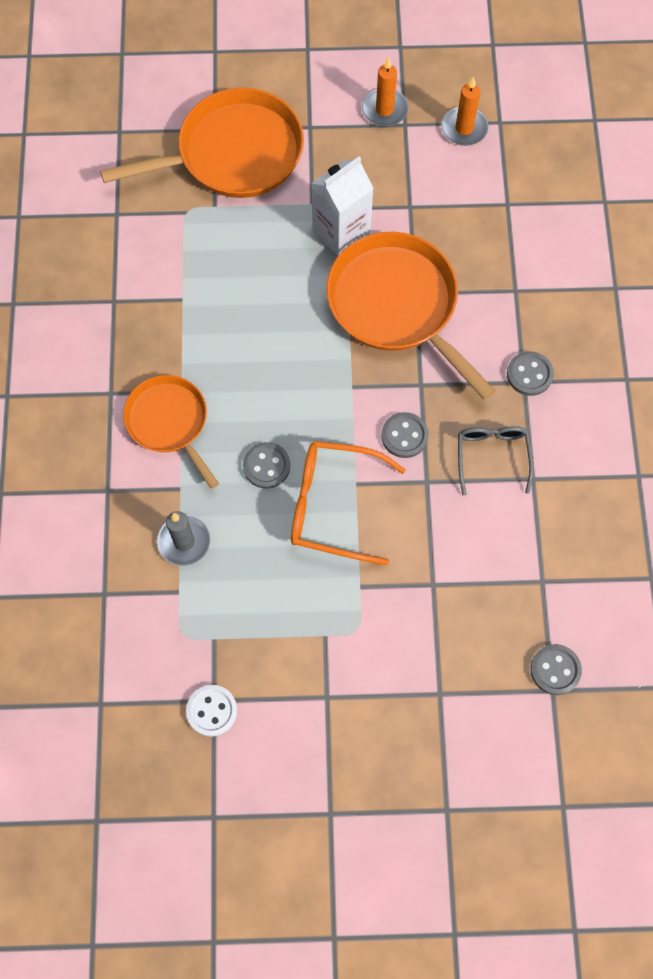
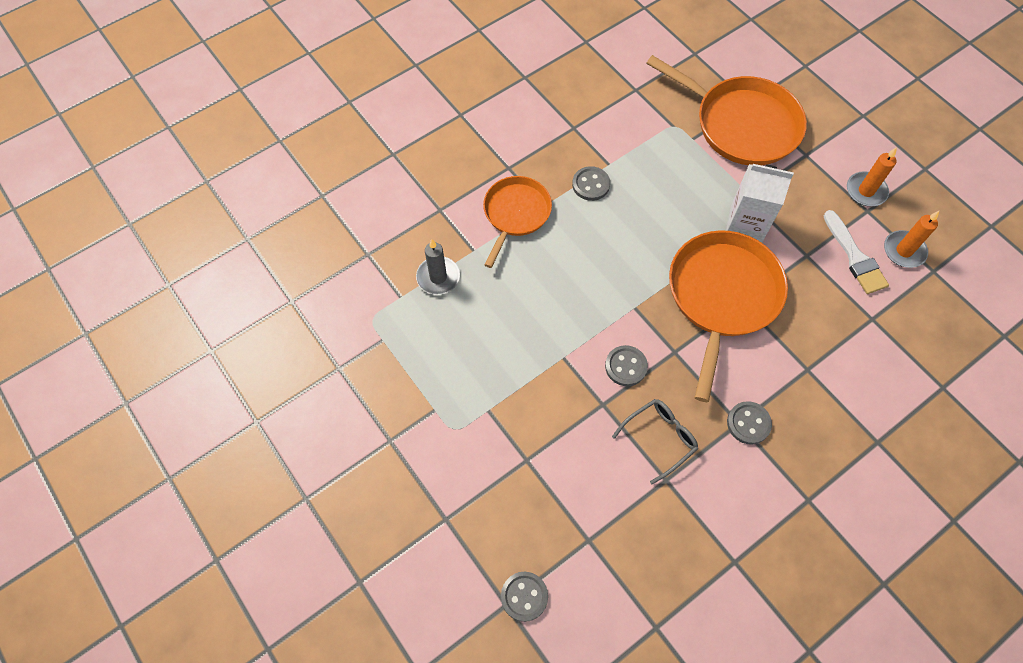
camera: 55 degrees right, 5 degrees down
(212, 711) = (330, 372): white button -> none
(266, 466) = (531, 292): grey button -> grey button (591, 184)
(332, 505) = (534, 352): orange glasses -> none
(440, 170) = (854, 256): none -> white brush

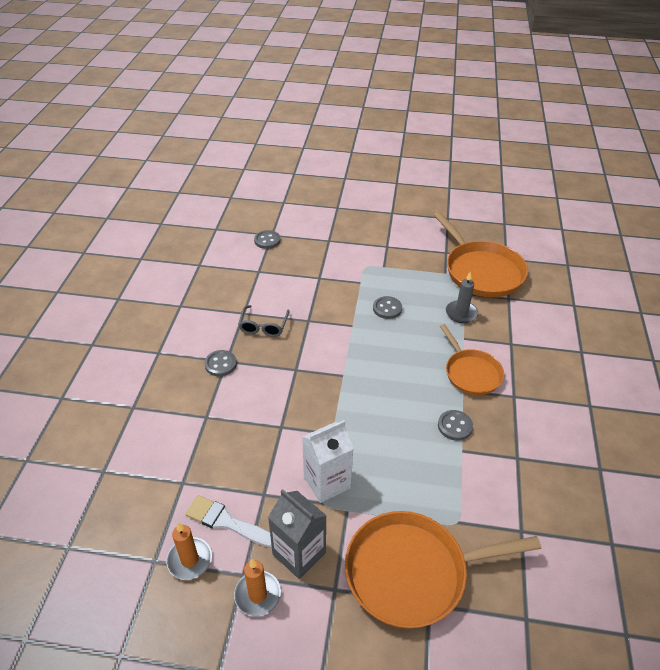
camera: 135 degrees right, 20 degrees down
(626, 366) = (315, 344): grey button -> grey button (387, 308)
(722, 296) = (298, 420): orange pan -> orange pan (481, 271)
(813, 193) = (299, 553): none -> grey carton

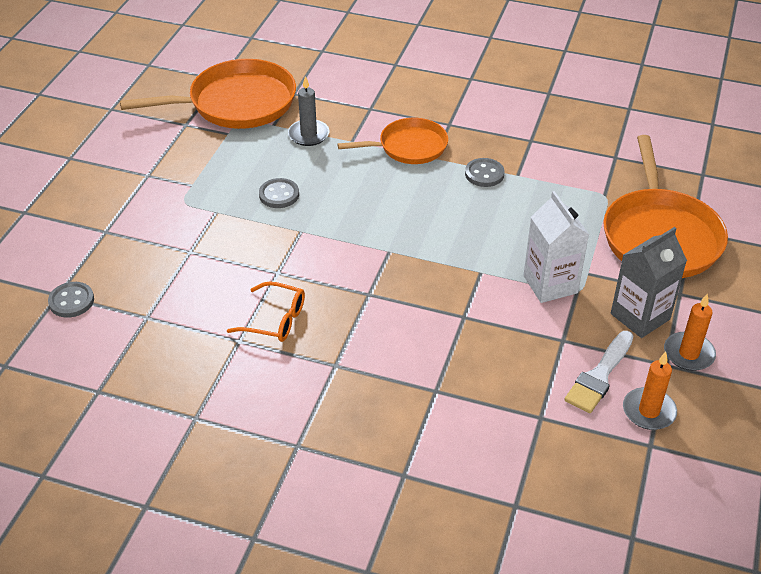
camera: 80 degrees left, 0 degrees up
(220, 364) = (340, 371): grey button -> none
(263, 326) = (276, 320): grey glasses -> orange glasses

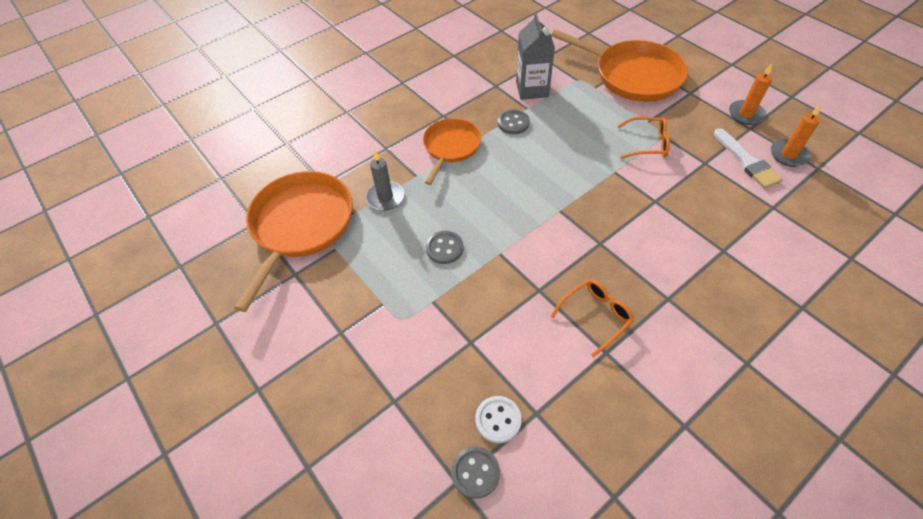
camera: 55 degrees left, 10 degrees up
(126, 296) = (498, 420): none -> white button
(550, 284) = (648, 144): white carton -> orange glasses
(640, 316) = (702, 118): grey carton -> grey carton (532, 89)

